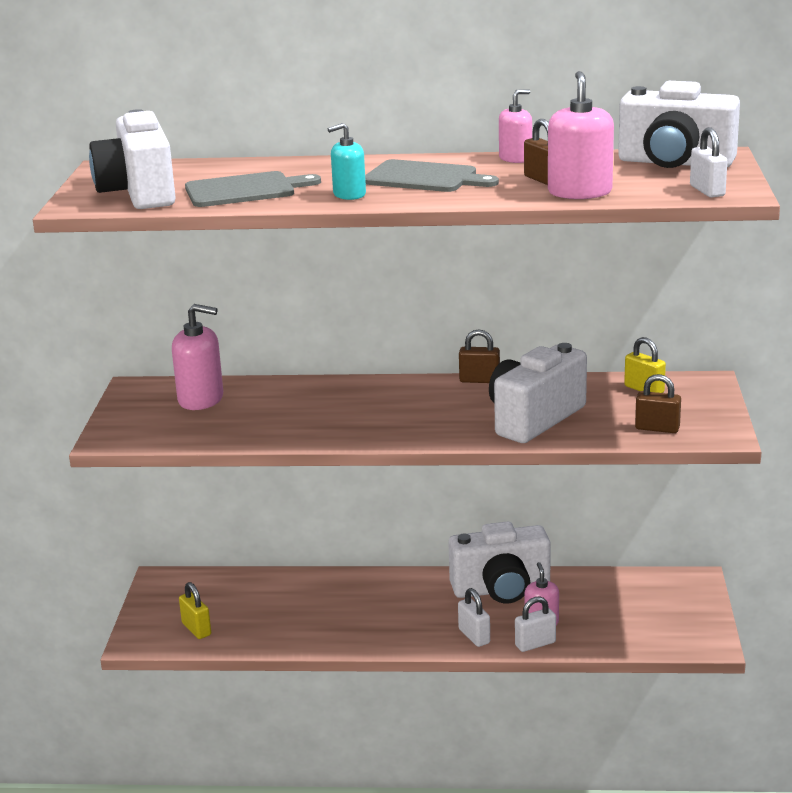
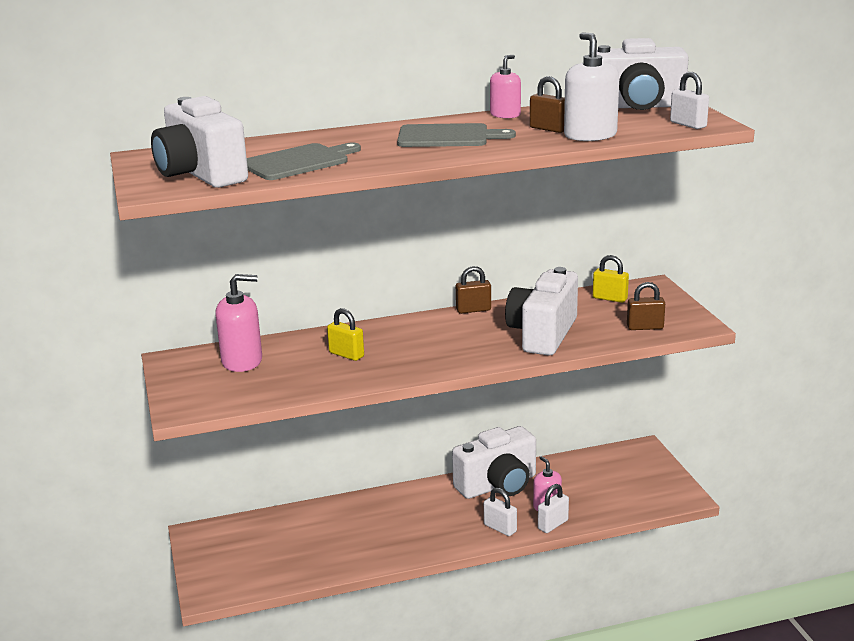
camera: 20 degrees left, 0 degrees up
(196, 629) = (256, 571): yellow padlock -> yellow padlock (346, 355)
(349, 194) = (398, 156): turquoise soap dispenser -> none
(579, 192) = (590, 135): pink soap dispenser -> white soap dispenser

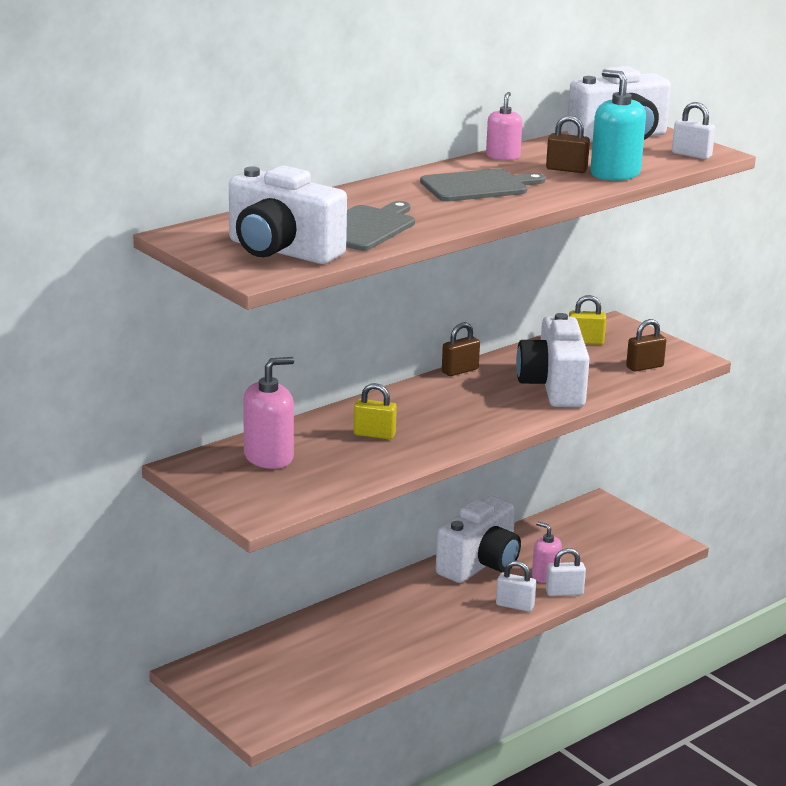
camera: 25 degrees left, 0 degrees up
(553, 524) = (564, 592): white padlock -> white padlock turned 60 degrees clockwise
(590, 135) = (615, 174): white soap dispenser -> turquoise soap dispenser

